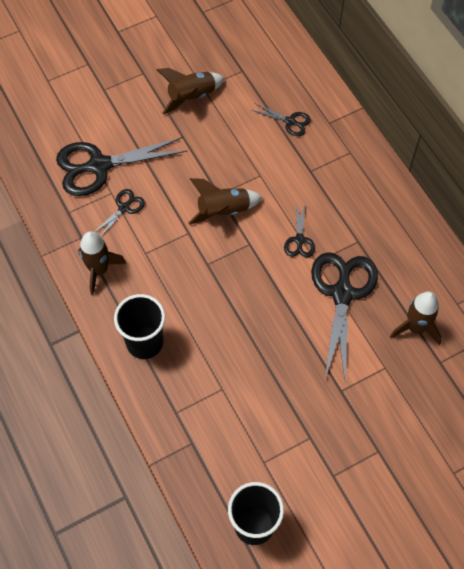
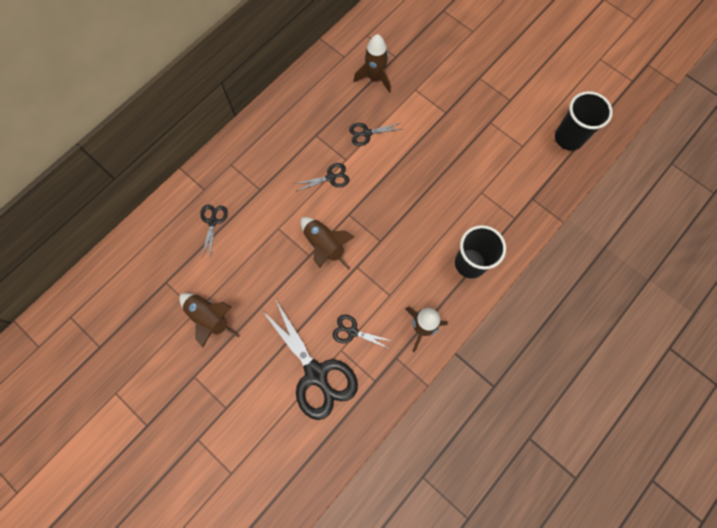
camera: 110 degrees left, 10 degrees up
(342, 293) = (366, 133): black scissors -> black scissors, size x0.47

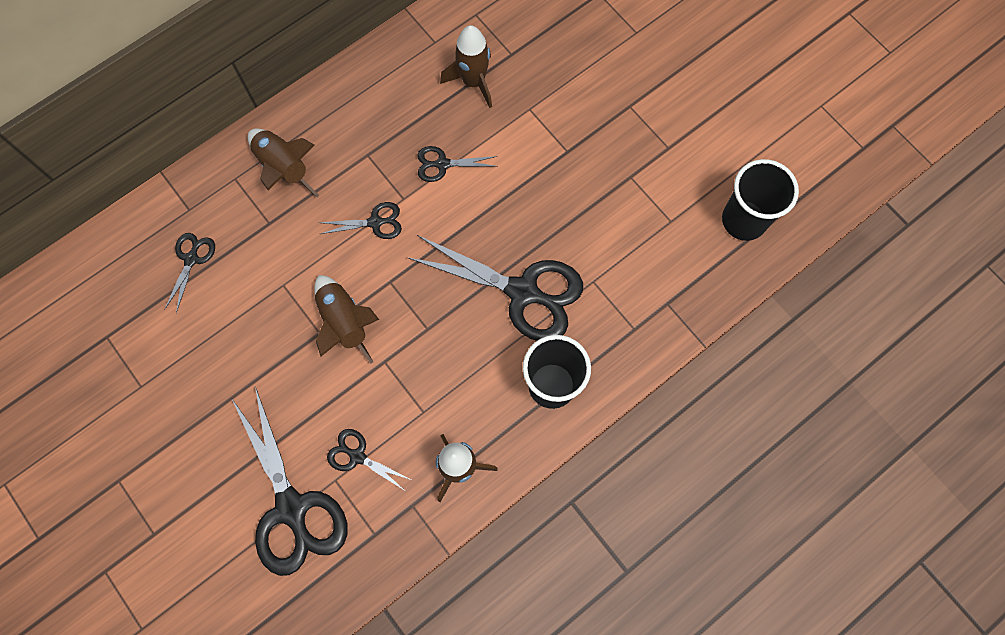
camera: 10 degrees right, 0 degrees up
(210, 318) = (158, 400): brown rocket -> brown rocket (284, 168)
(438, 206) = (523, 292): none -> black scissors

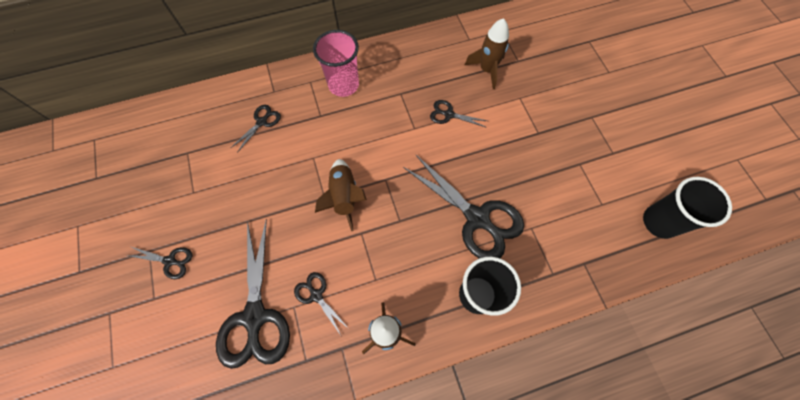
camera: 20 degrees right, 5 degrees down
(284, 168) = (343, 85): brown rocket -> pink cup
(375, 222) = (390, 137): black scissors -> black scissors (170, 261)

